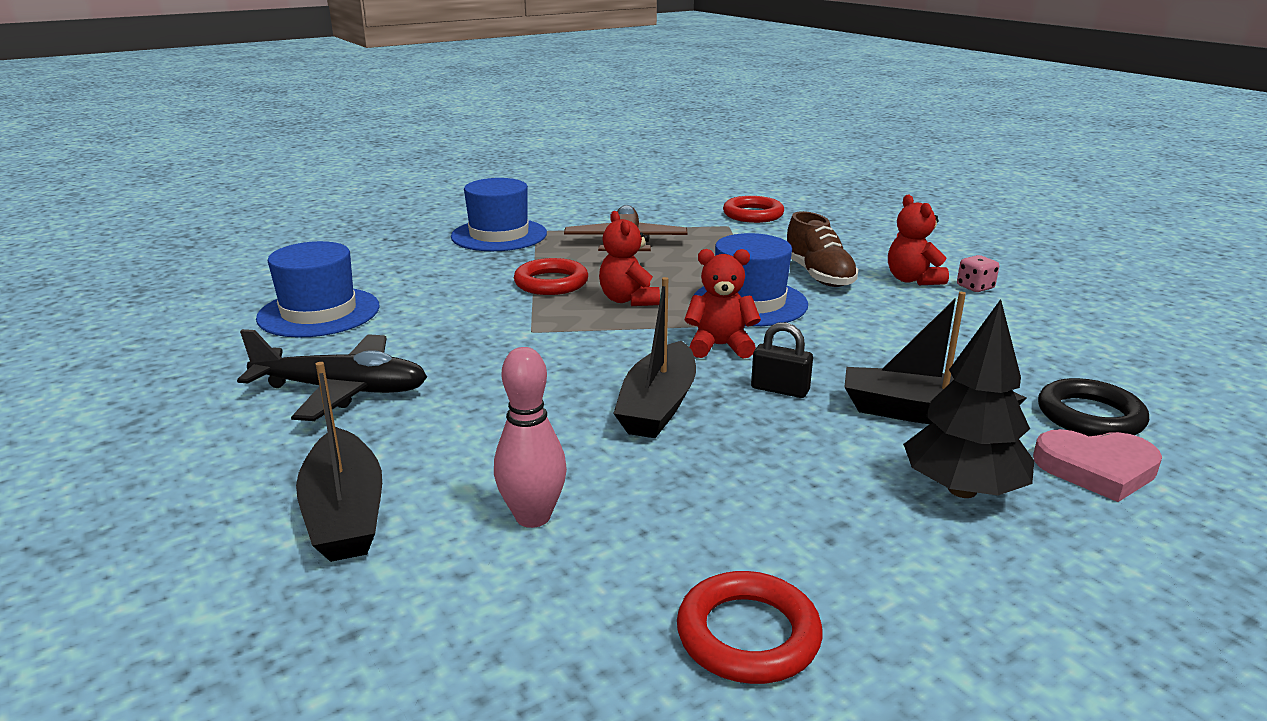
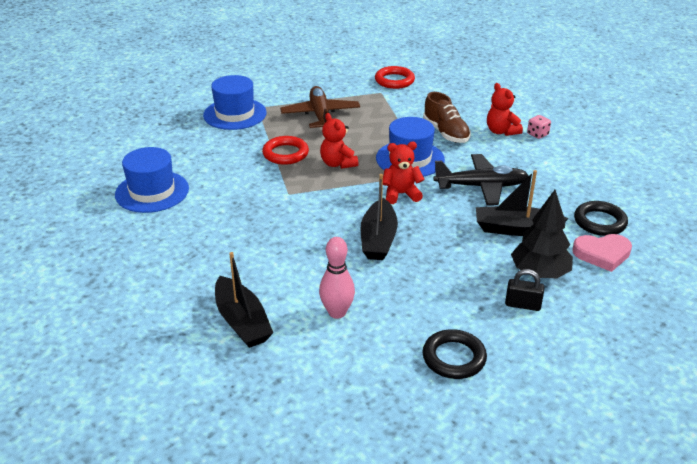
camera: 10 degrees left, 10 degrees up
(342, 390) = (199, 248): black plane -> black plane (481, 186)
(748, 635) = (454, 358): red ring -> black ring
(780, 389) = (440, 221): black padlock -> black padlock (522, 305)

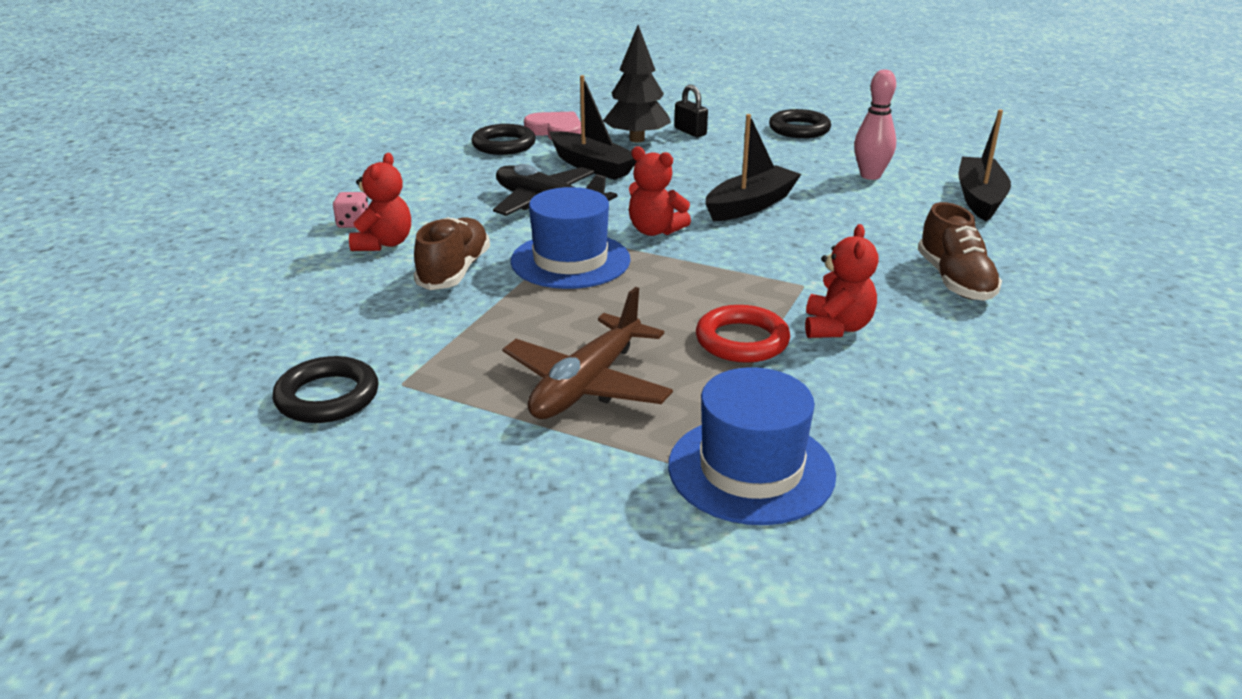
camera: 140 degrees left, 5 degrees down
(152, 192) = (1035, 369): blue hat -> none
(215, 230) = (955, 281): none -> brown shoe
(338, 164) = (680, 294): red teddy bear -> red teddy bear (836, 327)
(394, 80) = (327, 397): red ring -> black ring

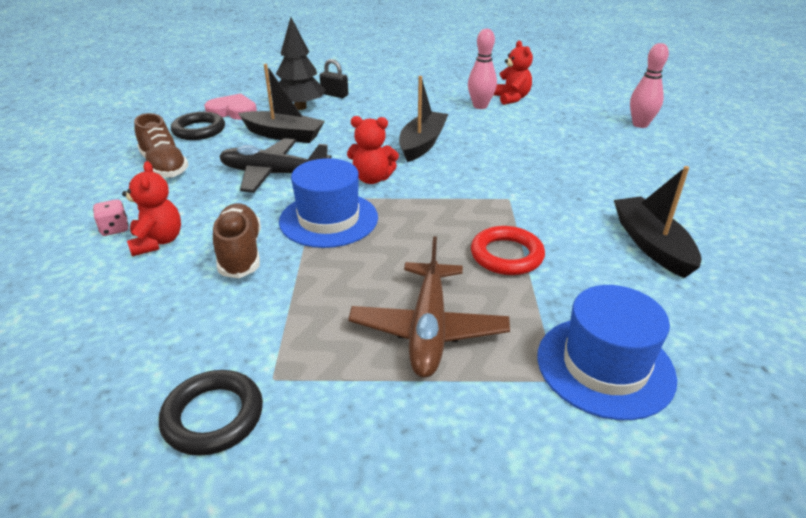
camera: 25 degrees left, 5 degrees up
(799, 129) = (407, 80): black ring -> none
(836, 327) = (558, 227): red teddy bear -> red teddy bear (512, 98)
(955, 281) = (596, 172): brown shoe -> brown shoe (164, 166)
(979, 198) = (557, 110): black boat -> black boat (651, 245)
(1089, 238) = (640, 124): none -> pink bowling pin

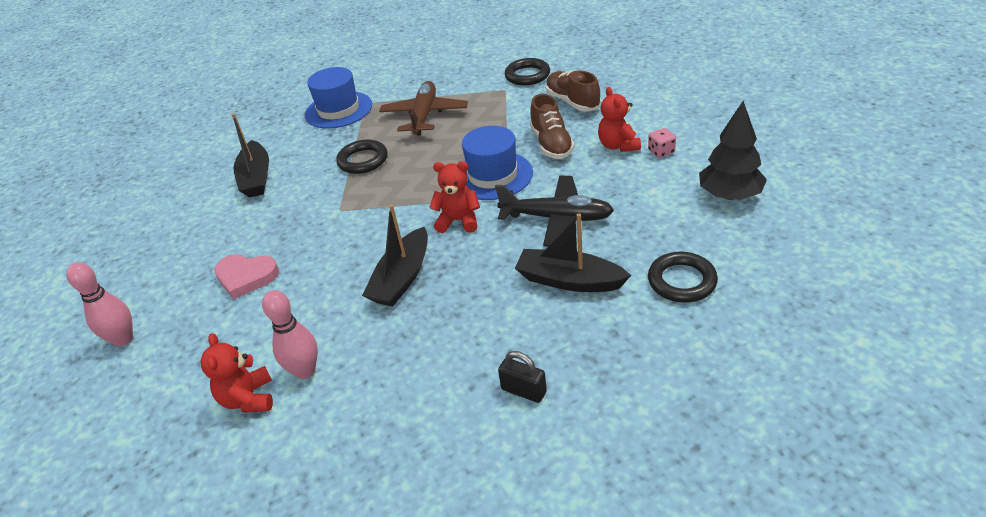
camera: 175 degrees left, 5 degrees up
(164, 166) = (675, 218): brown shoe -> brown shoe (572, 102)
(233, 111) = (662, 328): pink heart -> pink heart (246, 277)
(300, 107) = (567, 347): black tree -> black tree (729, 195)
(506, 255) = (363, 160): red ring -> black ring

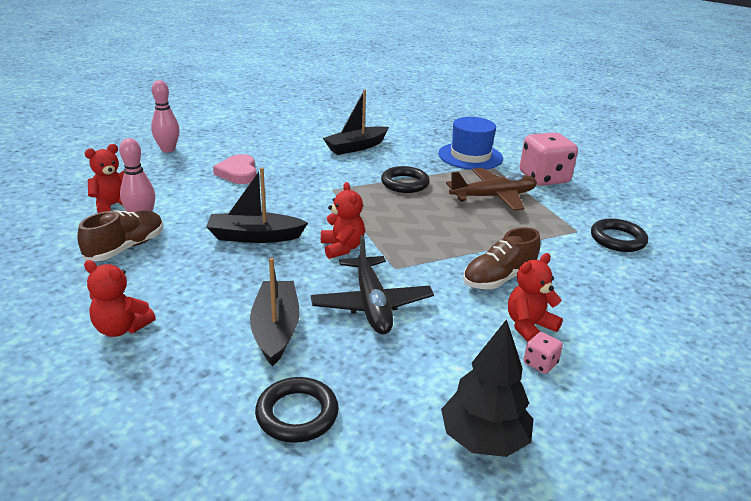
camera: 60 degrees right, 10 degrees down
(411, 82) = (544, 178): none -> pink dice
(493, 175) = (421, 253): blue hat -> none
(523, 391) = (121, 328): black padlock -> red teddy bear
(572, 102) = (592, 278): brown shoe -> brown shoe (126, 248)

